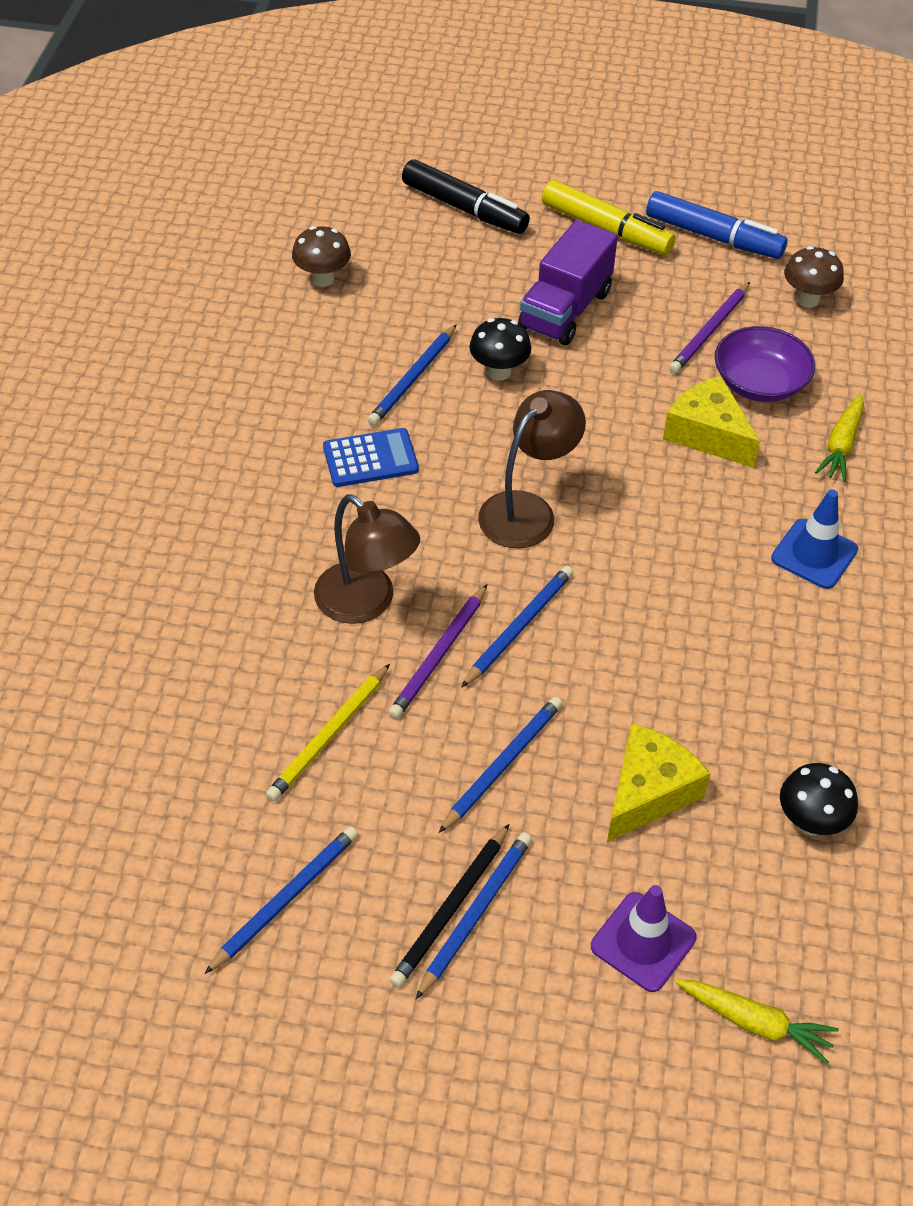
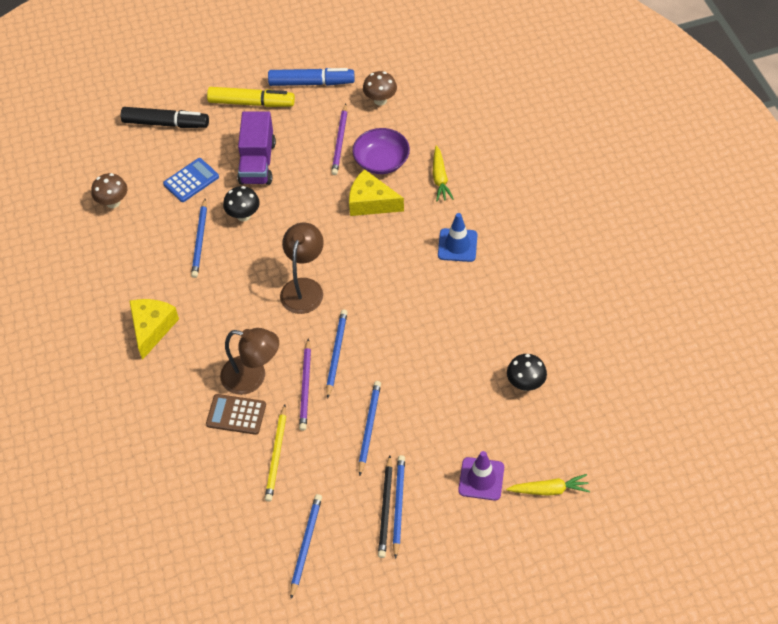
camera: 25 degrees left, 5 degrees up
(306, 645) = (236, 414): none -> brown calculator
(370, 459) = (206, 297): blue calculator -> blue calculator (191, 180)
(648, 792) = (444, 406): yellow cheese -> yellow cheese (152, 328)

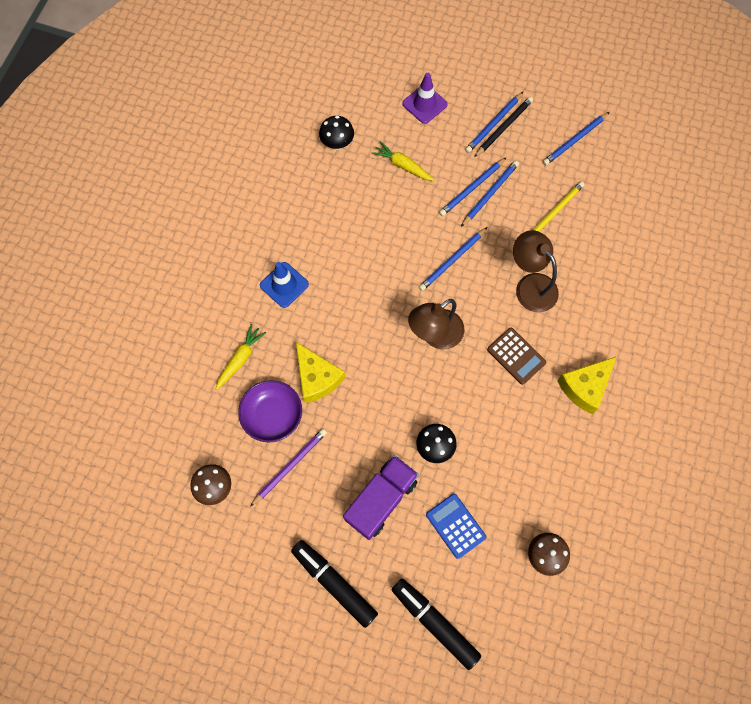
camera: 145 degrees left, 15 degrees up
(191, 180) = (455, 526): blue calculator -> blue calculator turned 60 degrees clockwise
(200, 240) = (490, 449): blue pencil -> blue pencil (490, 194)
(236, 414) = (562, 264): brown calculator -> brown calculator (516, 356)
(251, 103) = (334, 583): yellow marker -> black marker
(306, 387) = (495, 250): purple pencil -> none
(311, 83) = (258, 563): blue marker -> none
(549, 490) = (387, 69): yellow carrot -> yellow carrot (402, 165)

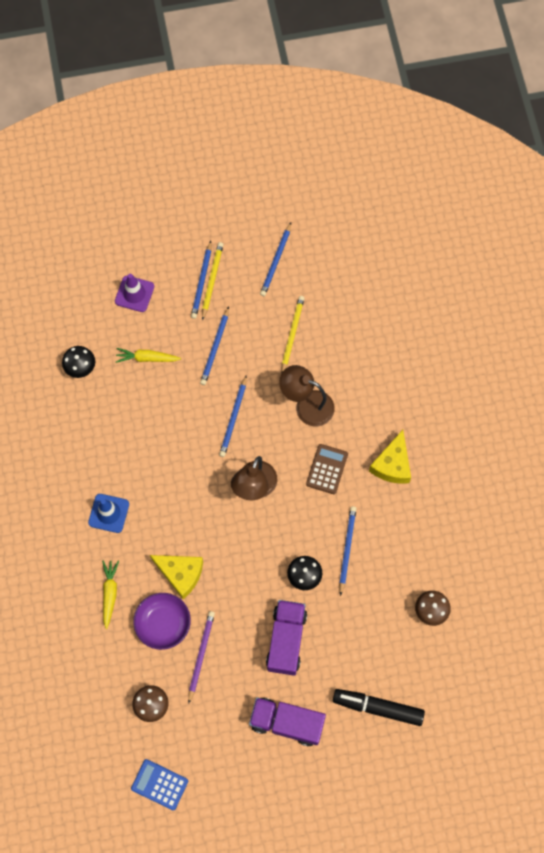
camera: 30 degrees left, 0 degrees up
(334, 583) = (287, 722): black marker -> purple truck
(455, 526) = (353, 627): blue calculator -> blue calculator (159, 784)
(490, 194) = (232, 344): blue pencil -> blue pencil (347, 549)
(503, 127) = (212, 280): black pencil -> yellow pencil
(516, 356) = (327, 469): brown calculator -> brown calculator turned 90 degrees counterclockwise

